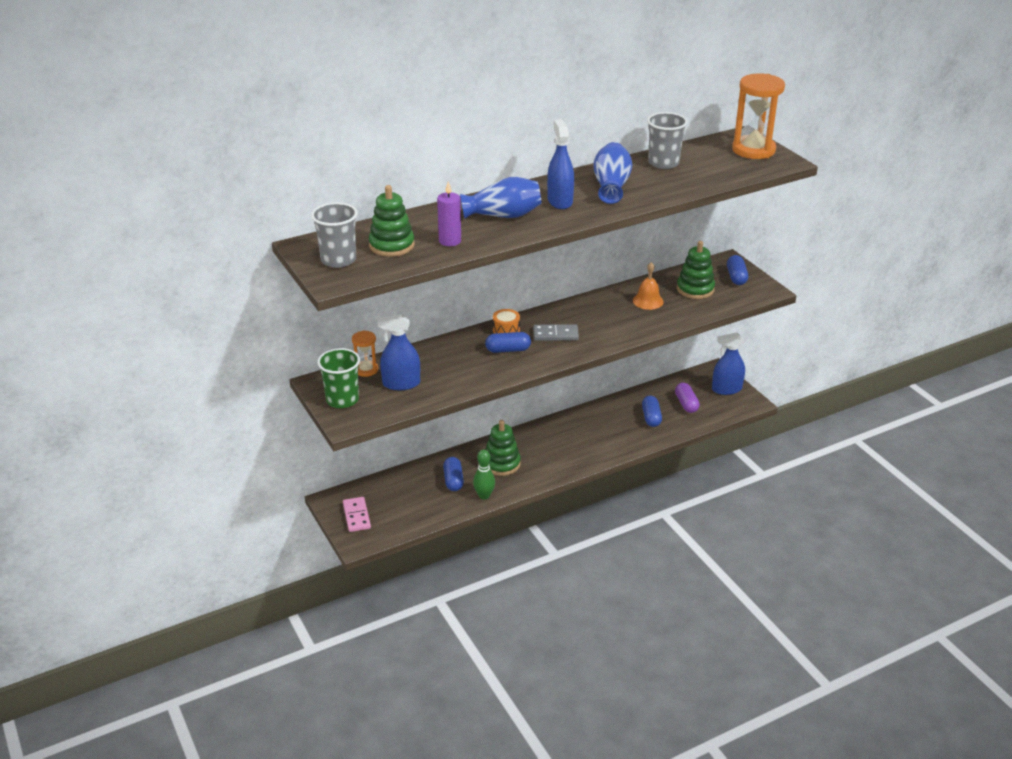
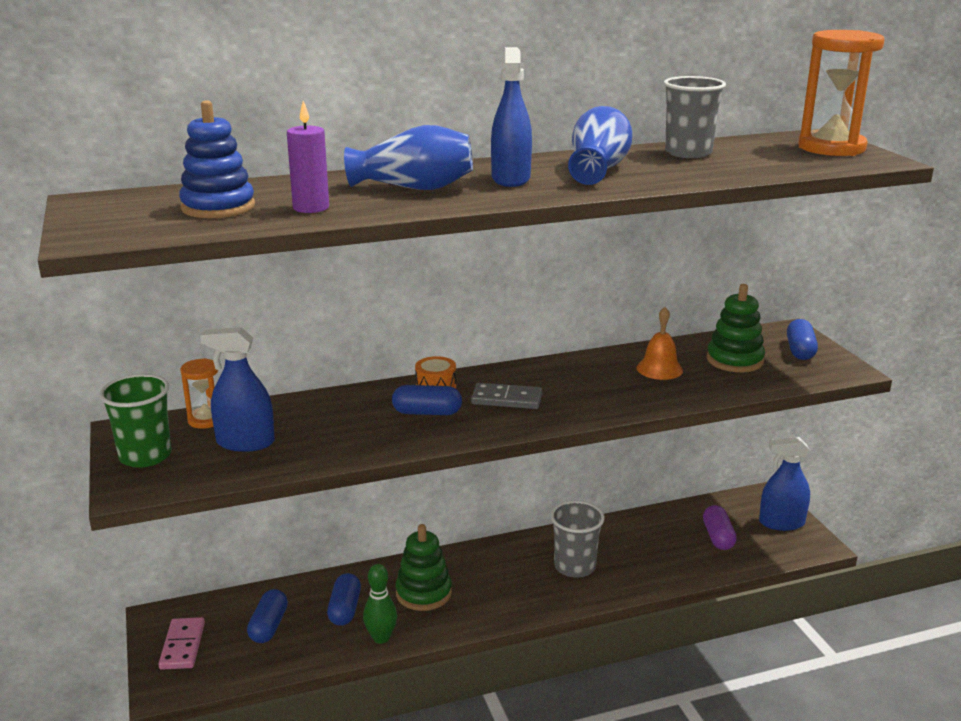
camera: 10 degrees right, 10 degrees down
(338, 260) = (122, 217): grey cup -> grey cup (574, 566)
(392, 245) = (218, 207): green stacking toy -> blue stacking toy
(651, 417) = (662, 551): blue capsule -> blue capsule (269, 626)

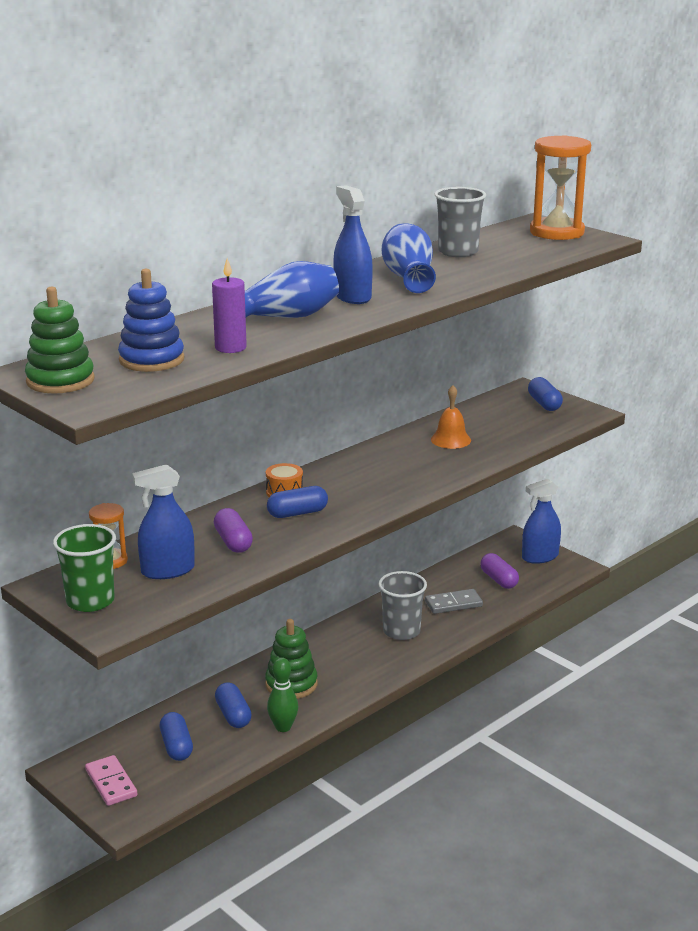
camera: 25 degrees left, 0 degrees up
(336, 428) = (233, 542): none -> purple capsule
(506, 399) = (352, 489): grey domino -> grey domino (453, 604)
(734, 360) = (502, 421): green stacking toy -> green stacking toy (60, 381)

